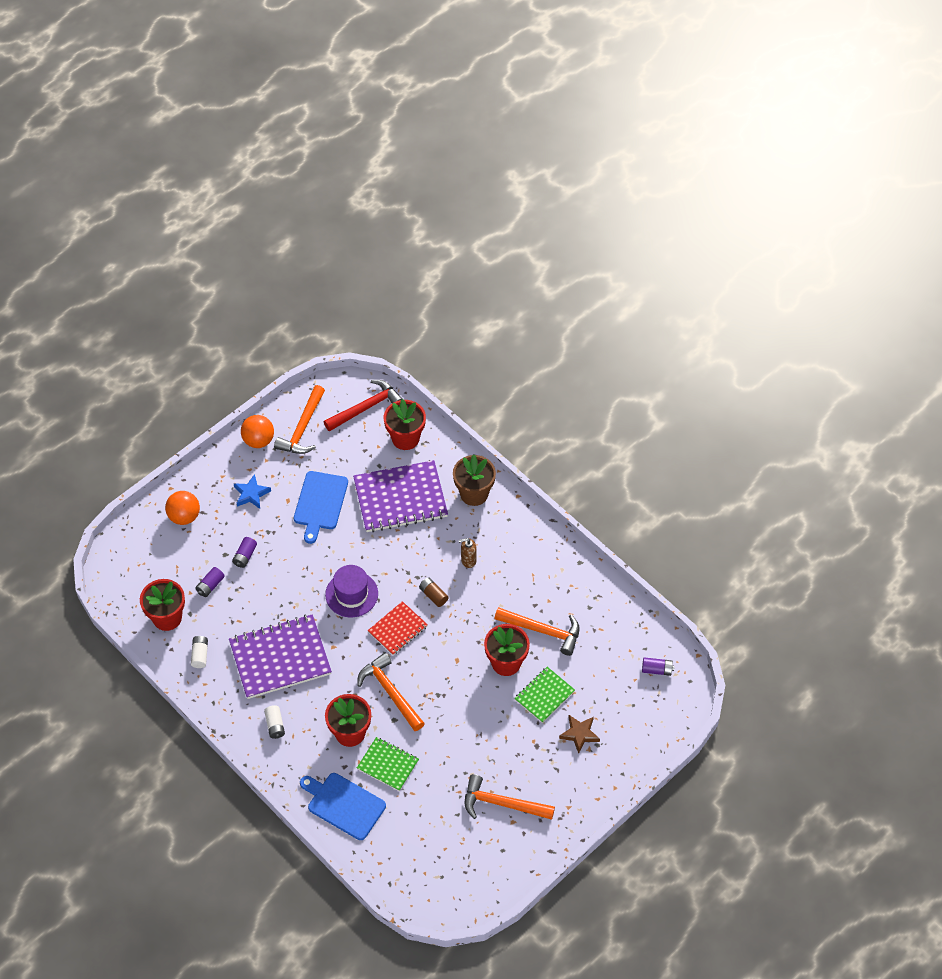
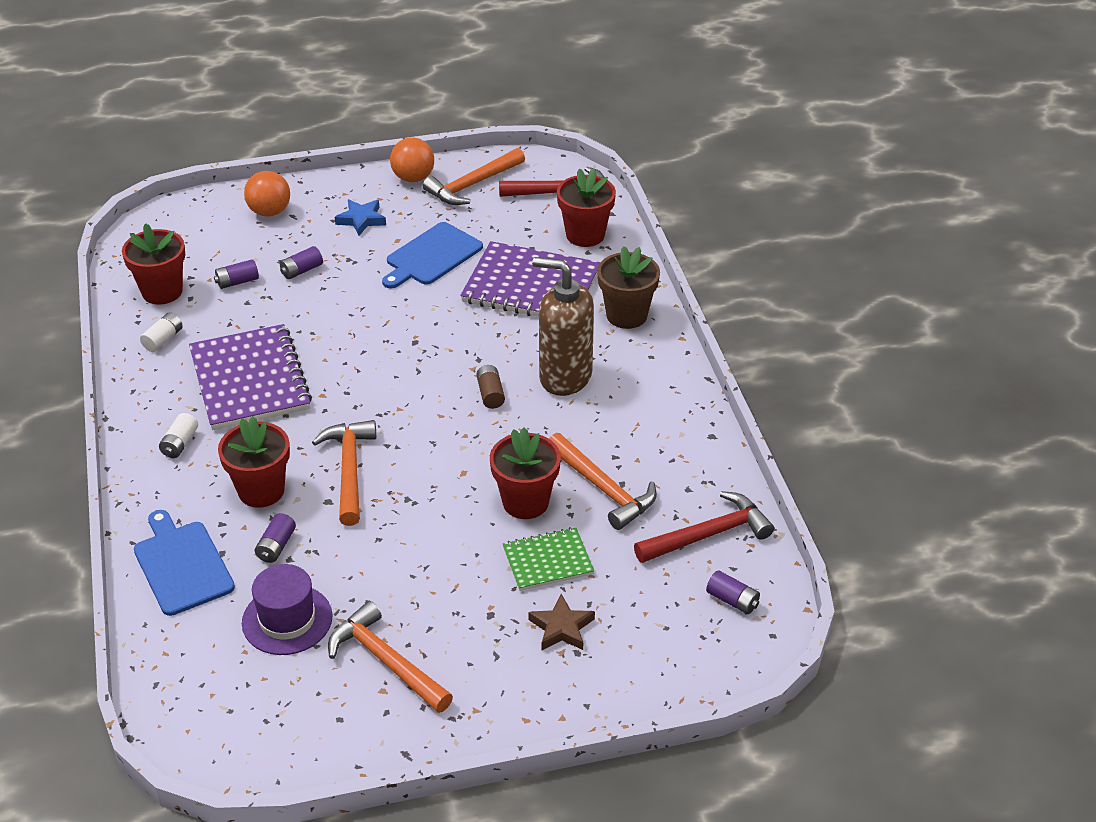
camera: 30 degrees right, 15 degrees down
(280, 658) = (250, 380): purple notebook -> purple notebook turned 60 degrees clockwise
(351, 594) = (391, 353): purple hat -> purple hat (287, 619)
(388, 764) = (276, 546): green notebook -> purple battery
(397, 629) = (416, 410): red notebook -> none
(468, 560) = (565, 377): brown soap dispenser -> brown soap dispenser, size x2.27
(618, 633) = (708, 535): none -> red hammer

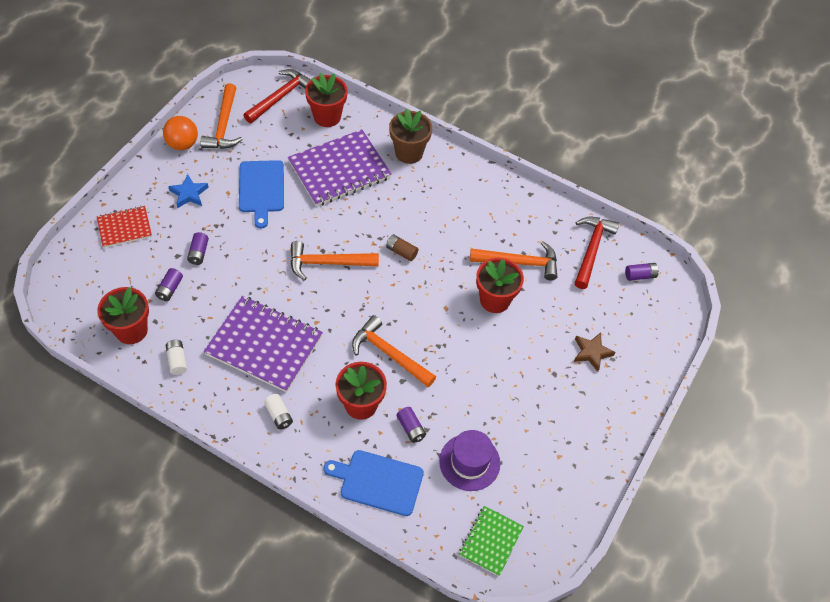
camera: 50 degrees left, 15 degrees up
(269, 212) = (124, 228): orange ball -> red notebook
(386, 662) = (542, 440): orange hammer -> orange hammer (328, 263)
(548, 561) = (543, 323): green notebook -> green notebook (491, 541)
(565, 377) = (424, 213): brown soap dispenser -> none

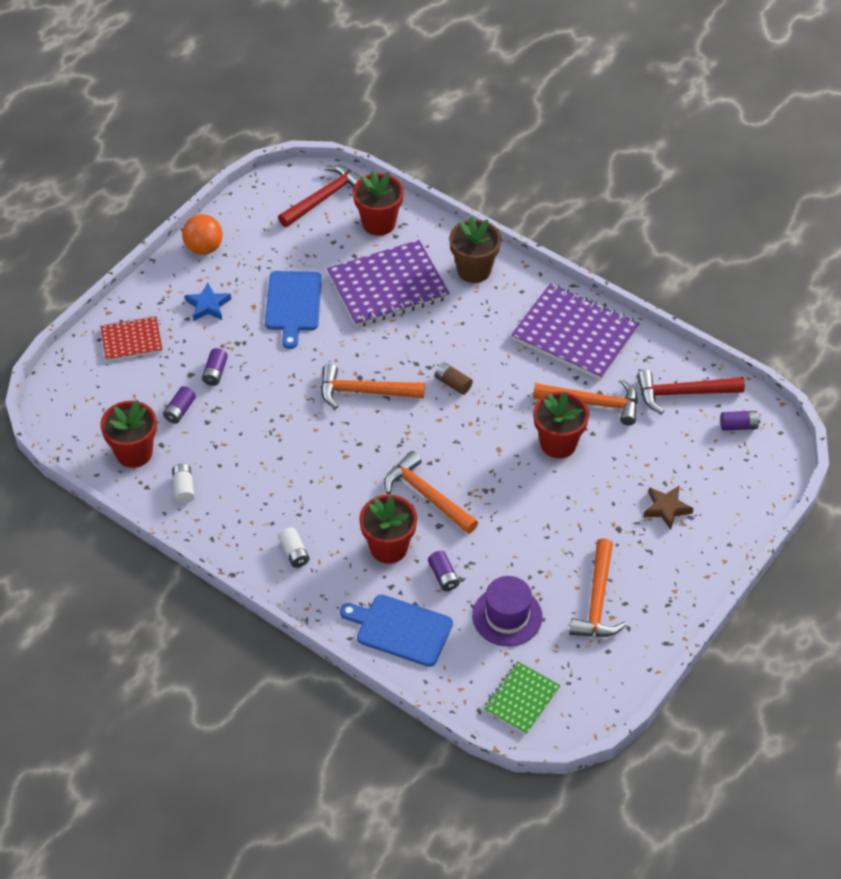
camera: 10 degrees right, 5 degrees down
(224, 125) = (254, 228): orange hammer -> orange hammer (597, 600)
(264, 345) = (283, 477): purple notebook -> purple notebook (575, 334)
(591, 250) = (683, 393): red hammer -> red hammer turned 120 degrees counterclockwise

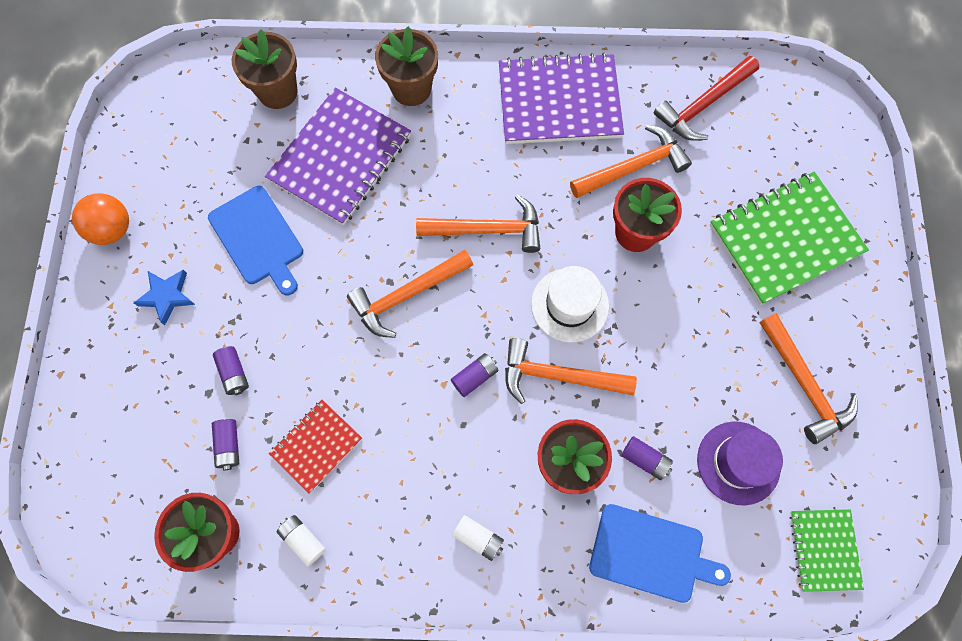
camera: 35 degrees left, 20 degrees up
(131, 340) = (111, 392): red notebook -> red notebook (316, 446)
(324, 198) = (199, 95): red hammer -> none
(379, 223) = (278, 91): red flower pot -> brown flower pot
(400, 629) = (651, 554): blue cutting board -> blue cutting board turned 150 degrees counterclockwise
(453, 383) = (487, 229): brown battery -> orange hammer
(471, 460) = (569, 305): none -> white hat
(666, 508) = (785, 239): brown star -> green notebook
(738, 426) = (777, 109): purple battery -> purple battery (475, 377)

